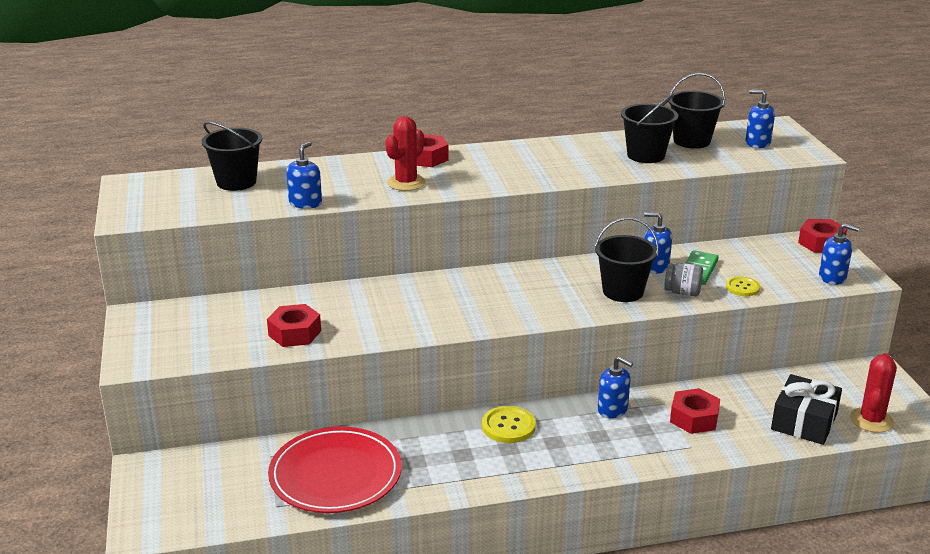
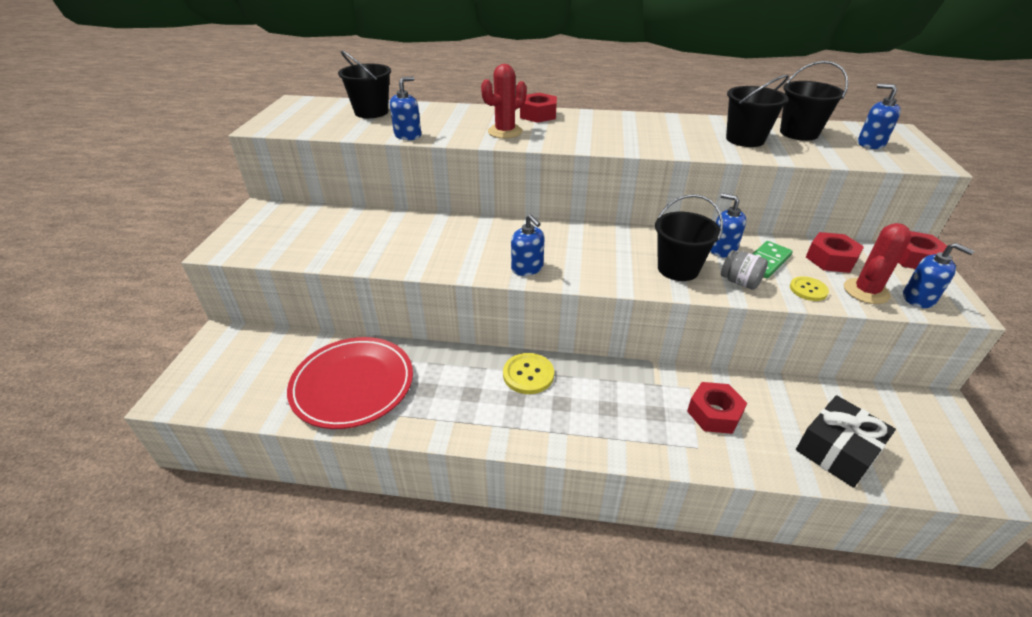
camera: 20 degrees right, 10 degrees up
(295, 333) = (361, 249): red nut -> red nut (831, 259)
(612, 409) = (635, 382): blue soap dispenser -> blue soap dispenser (527, 268)
(871, 420) = (922, 470): red cactus -> red cactus (866, 291)

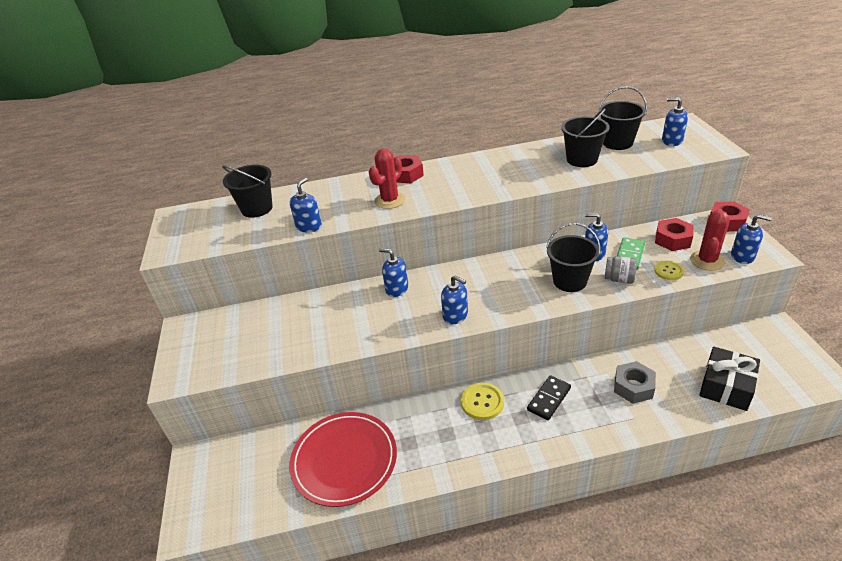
camera: 15 degrees left, 0 degrees up
(482, 228) = (397, 289): none -> blue soap dispenser
(605, 395) = (549, 399): none -> black domino
(714, 413) = (633, 387): red nut -> grey nut

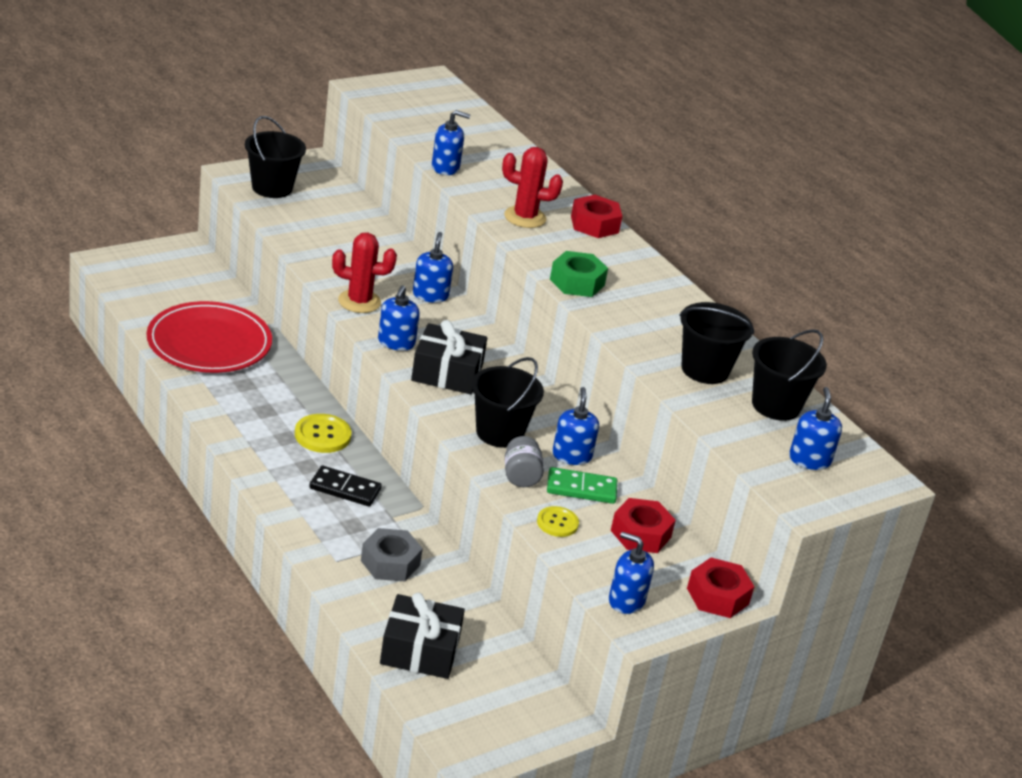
camera: 60 degrees right, 5 degrees down
(257, 208) = (469, 128): black bucket -> black bucket (272, 188)
(478, 191) = (577, 282): none -> green nut
(496, 295) = (447, 373): none -> black gift
(707, 261) = (599, 563): red cactus -> red cactus (359, 301)
(742, 256) = (626, 600): blue soap dispenser -> blue soap dispenser turned 120 degrees clockwise

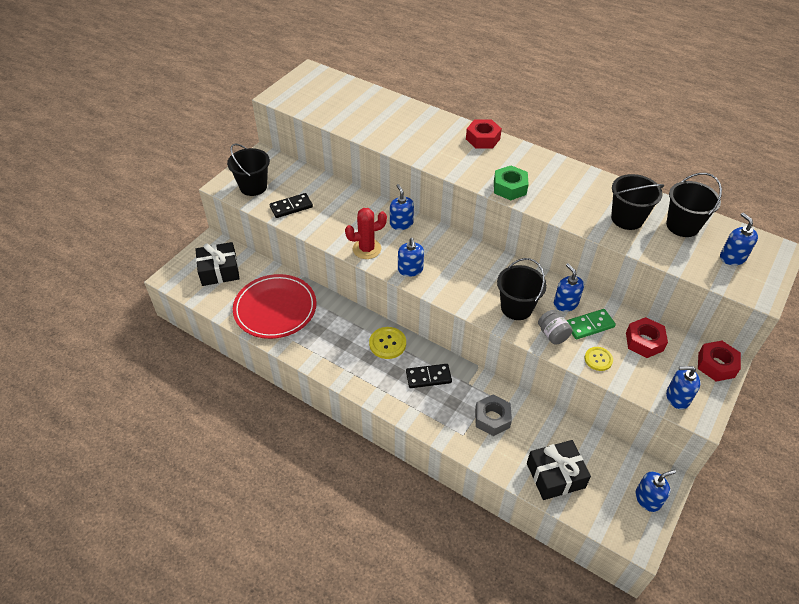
camera: 20 degrees left, 15 degrees up
(301, 225) = (291, 207): none -> black domino
(445, 168) = (370, 136): blue soap dispenser -> blue soap dispenser (648, 499)
(447, 373) = (454, 277): black gift -> black gift (219, 271)
(525, 217) = (443, 152): red cactus -> none

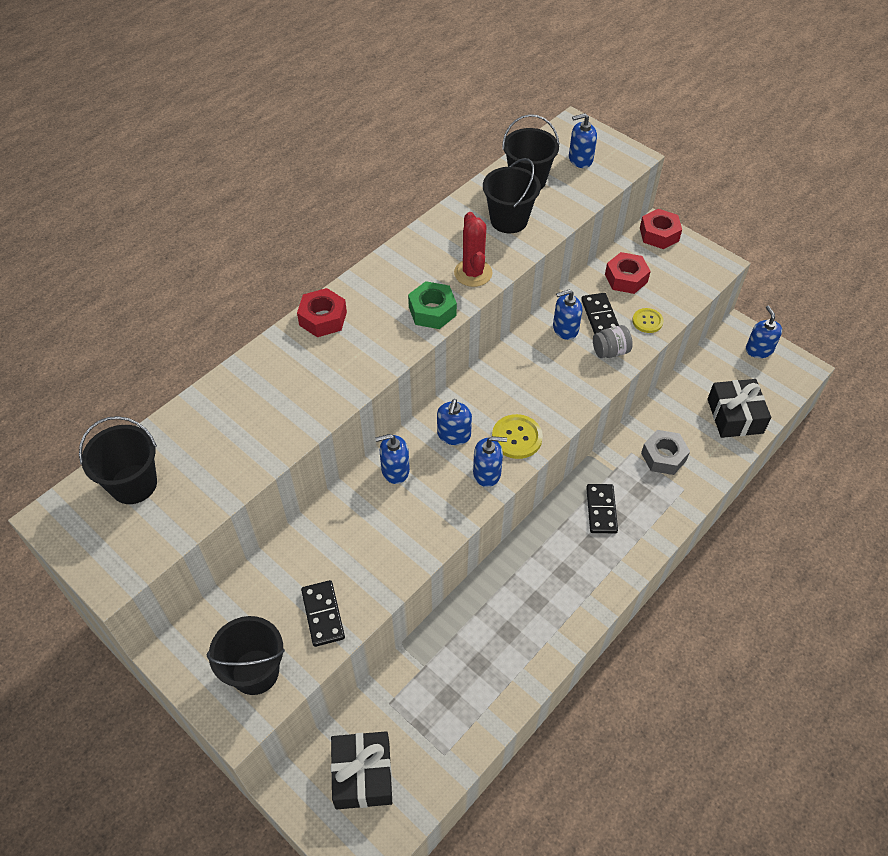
camera: 80 degrees left, 5 degrees up
(275, 309) = (460, 688): red plate -> none
(367, 249) = (438, 519): red cactus -> red cactus (473, 273)
(387, 343) = (543, 547): yellow button -> yellow button (517, 437)
(516, 308) = (567, 375): black bucket -> black bucket (133, 484)
(589, 325) = (600, 316): green domino -> black domino
(677, 397) = (697, 274): blue soap dispenser -> blue soap dispenser (454, 435)

